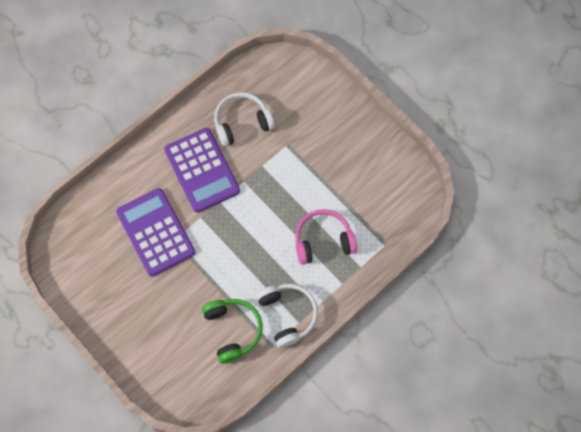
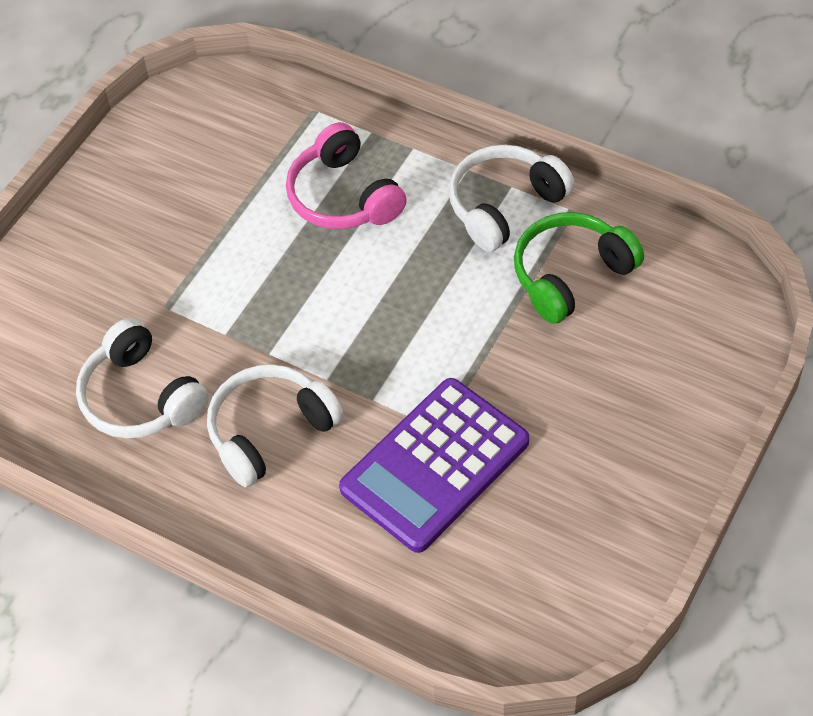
camera: 105 degrees left, 15 degrees down
(202, 170) = (270, 431): purple calculator -> white headphones

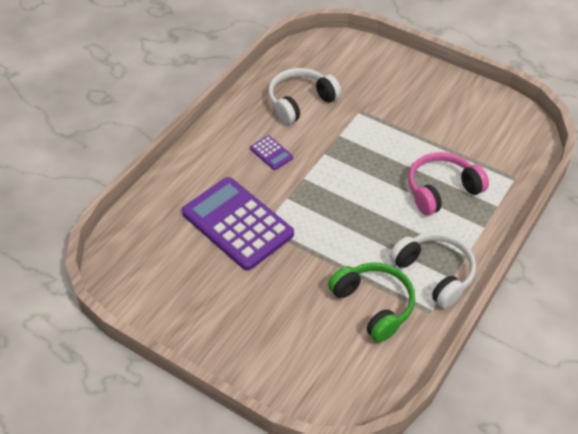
camera: 90 degrees right, 5 degrees down
(270, 431) = (271, 153): white headphones -> purple calculator

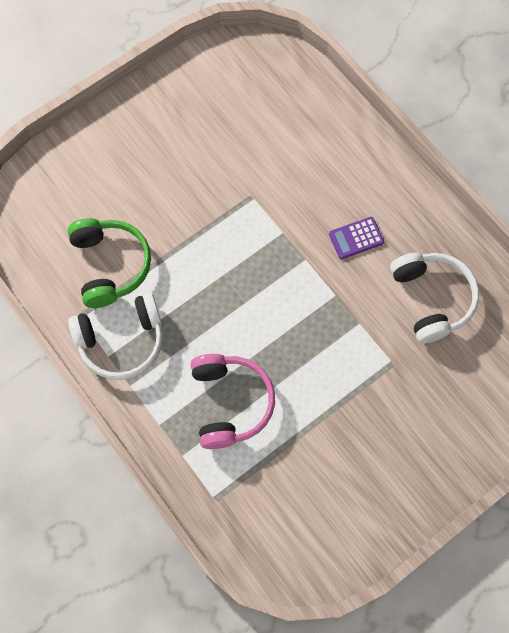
camera: 110 degrees right, 20 degrees up
(237, 224) = (265, 173): purple calculator -> none
(373, 305) = (110, 265): green headphones -> green headphones turned 90 degrees counterclockwise

